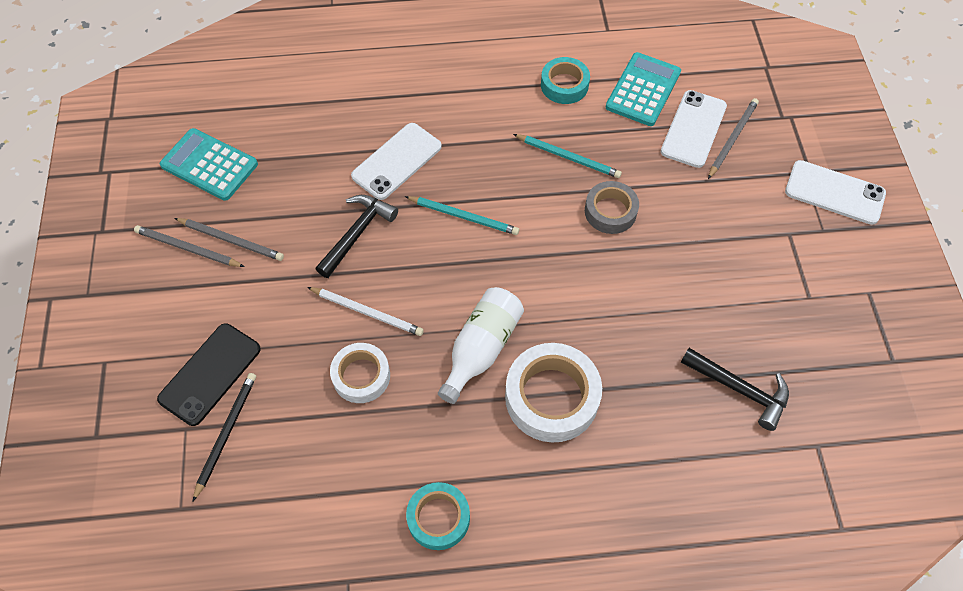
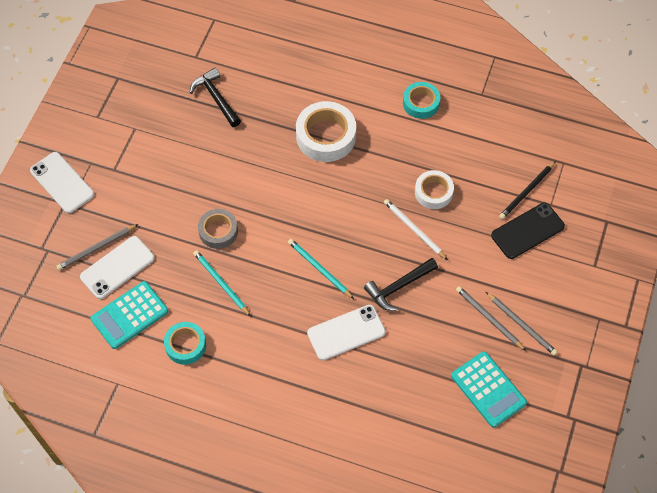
camera: 155 degrees left, 0 degrees up
(481, 348) = (352, 179): white bottle -> none

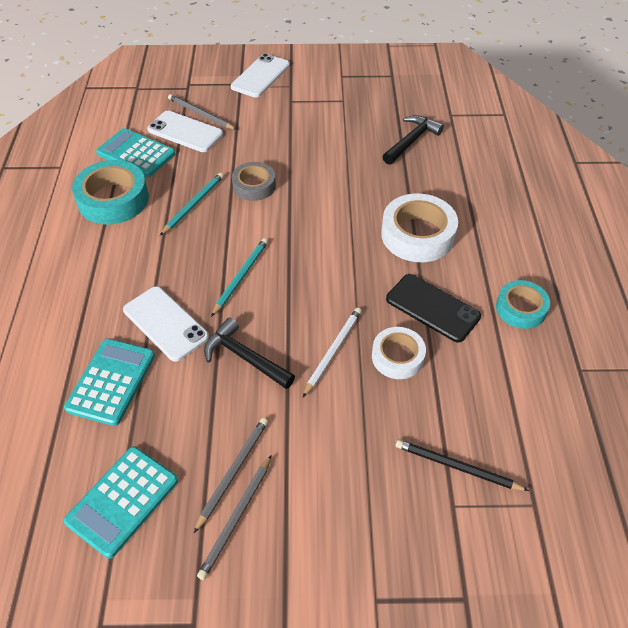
camera: 70 degrees right, 10 degrees down
(185, 345) = (113, 199): turquoise tape -> turquoise tape, size x1.61
(388, 380) = (111, 381): none -> turquoise calculator
(527, 231) = (393, 485): black phone -> black phone (432, 308)

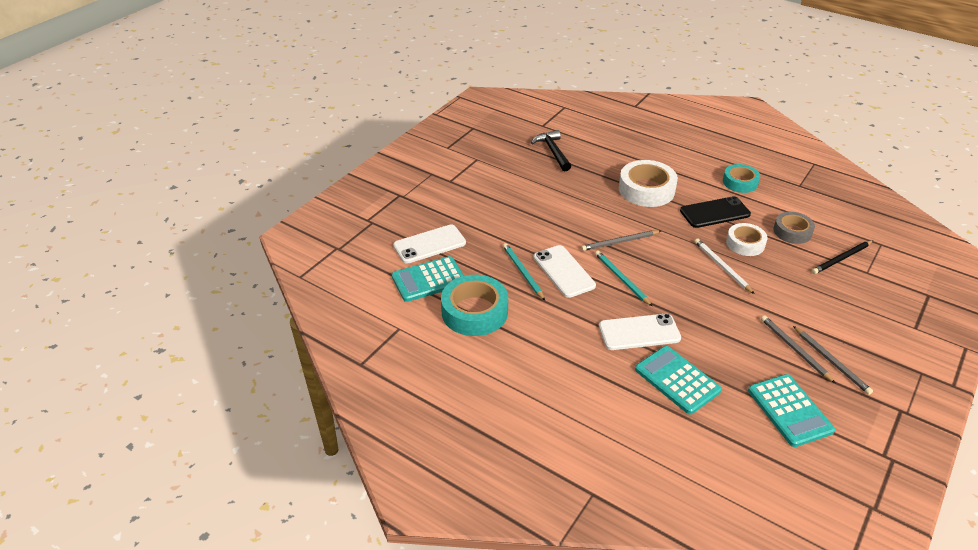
camera: 55 degrees left, 10 degrees down
(200, 114) = (415, 228): grey pencil -> grey pencil (619, 242)
(245, 357) = (700, 307): black hammer -> none
(254, 186) = (530, 236): grey tape -> grey tape (792, 232)
(260, 76) = (402, 182): white phone -> white phone (564, 271)

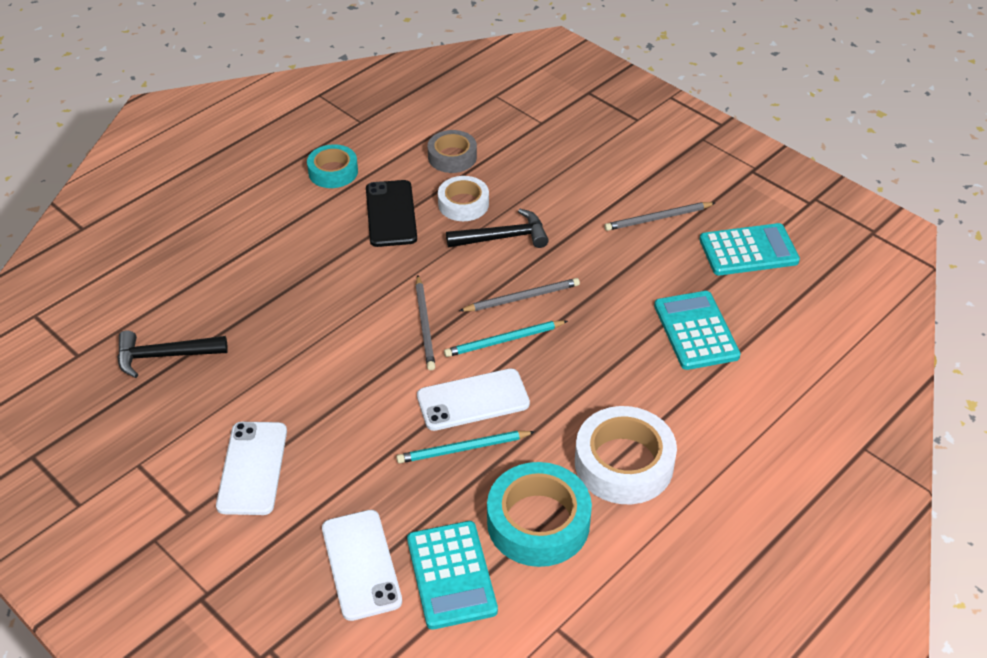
camera: 80 degrees left, 5 degrees up
(639, 332) = (610, 346): white phone -> white phone (252, 468)
(646, 190) = (313, 268): white tape -> white tape (624, 463)
(677, 380) = (696, 331): turquoise calculator -> turquoise calculator turned 105 degrees clockwise
(722, 267) = (503, 237): white pencil -> black hammer
(831, 361) = (680, 196): grey pencil -> grey pencil (522, 298)
(841, 259) = (513, 134): black pencil -> none

